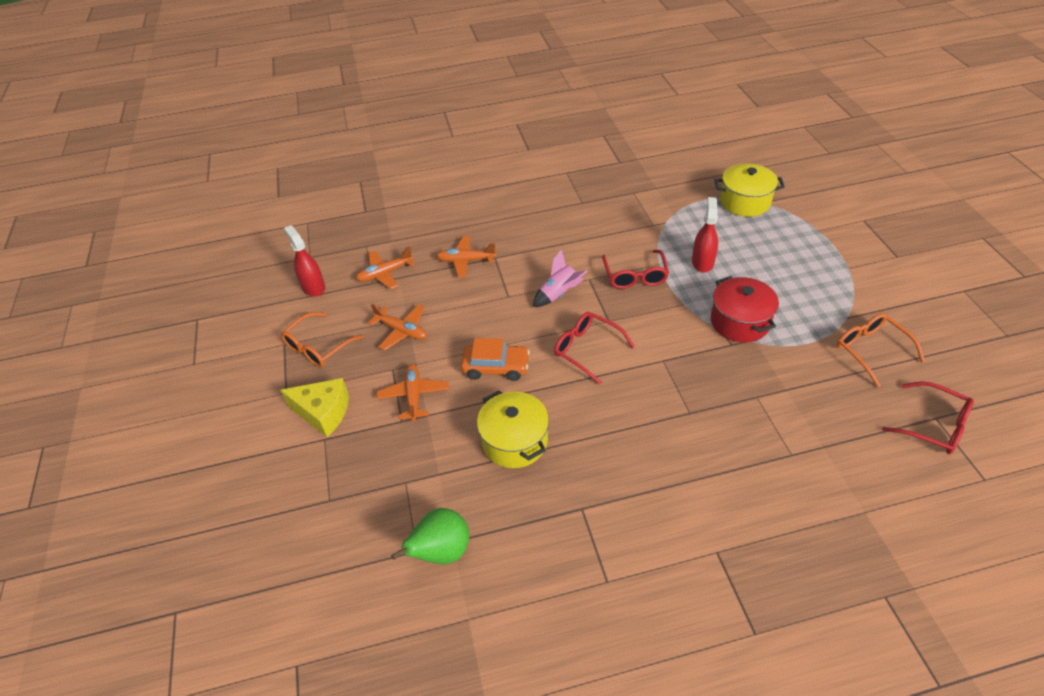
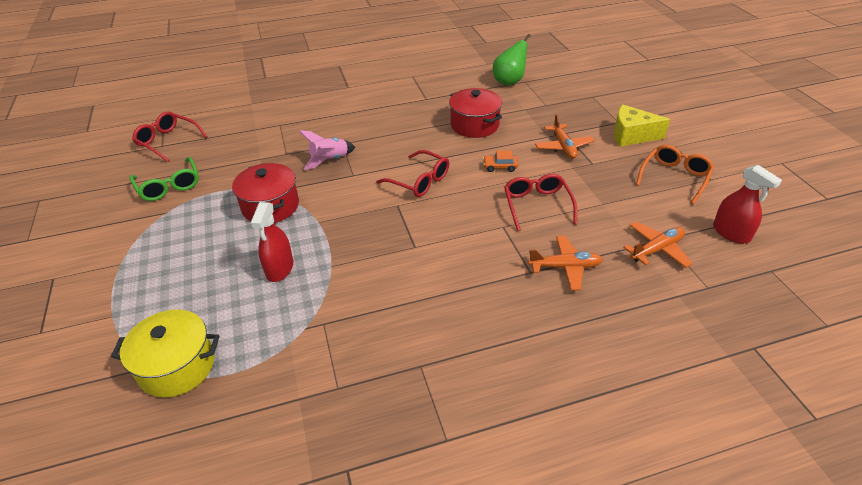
camera: 175 degrees right, 5 degrees down
(402, 331) = (601, 192): orange plane -> none
(496, 367) = (500, 167): orange car -> orange car, size x0.59
(514, 441) = (474, 125): yellow pot -> red pot
(559, 294) = (448, 229): pink rocket -> pink rocket (329, 160)
(635, 276) = (362, 250): red glasses -> red glasses (537, 205)
(871, 350) = (169, 186): orange glasses -> green glasses

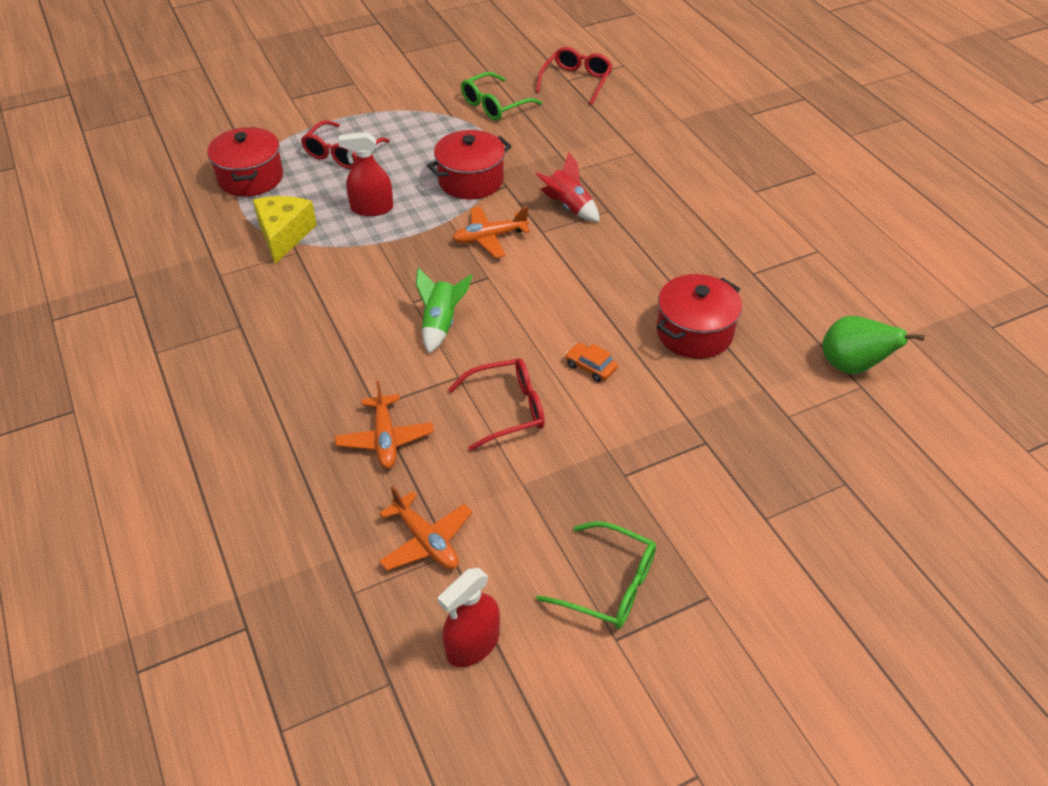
camera: 80 degrees right, 5 degrees up
(177, 366) = (251, 178): yellow pot -> red pot
(329, 160) = (568, 207): pink rocket -> red rocket
(419, 181) = (540, 290): red glasses -> red glasses (342, 153)
(445, 232) = (441, 324): none -> green rocket
(500, 167) = (590, 367): orange car -> orange car turned 45 degrees counterclockwise
(563, 147) = (662, 439): orange plane -> orange plane (489, 238)
(631, 135) = (725, 534): yellow cheese -> yellow cheese (284, 235)
(674, 177) = (609, 585): orange glasses -> green glasses

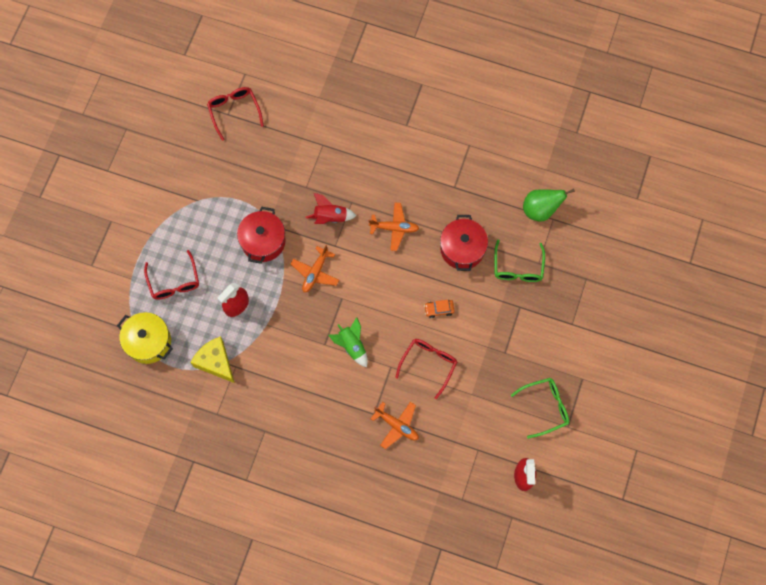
camera: 45 degrees left, 25 degrees up
(251, 178) = (148, 342): red pot -> yellow pot
(426, 541) = (463, 453): orange plane -> orange plane (394, 228)
(494, 105) = (211, 171): green glasses -> green glasses (518, 267)

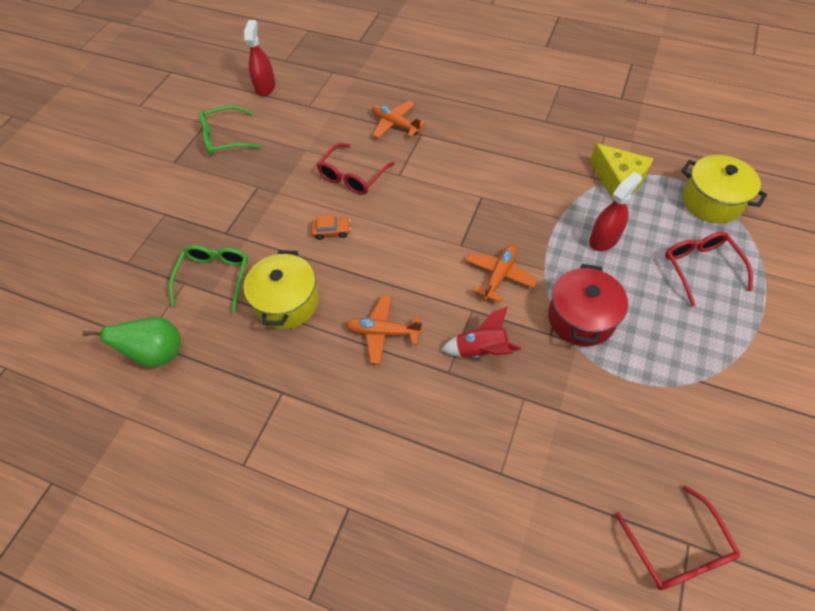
camera: 175 degrees left, 15 degrees down
(351, 345) = (447, 195): green rocket -> none
(462, 249) = (287, 302): red pot -> yellow pot

